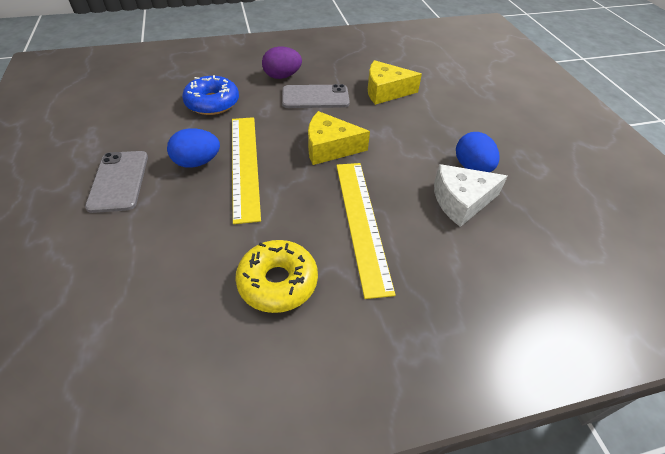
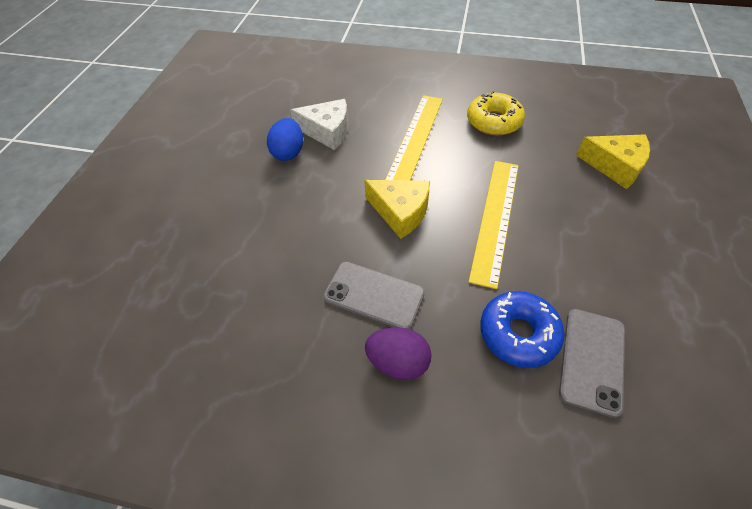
camera: 150 degrees left, 5 degrees up
(119, 181) = (628, 239): grey phone -> grey phone (592, 360)
(197, 162) = (545, 237): blue egg -> none
(385, 91) = (277, 274): yellow cheese -> yellow cheese (615, 166)

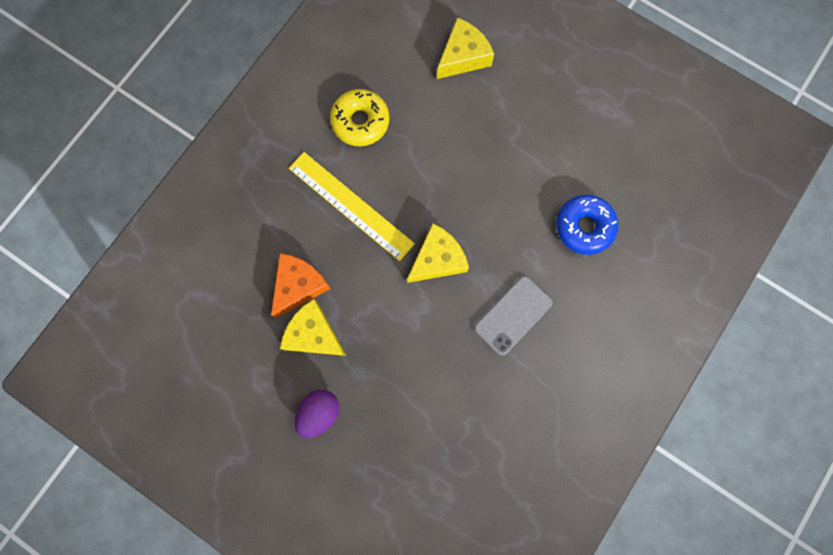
camera: 70 degrees left, 25 degrees up
(288, 152) = (314, 334): blue egg -> yellow cheese
(327, 131) = (299, 285): white cheese -> orange cheese
(398, 362) = (574, 320): purple egg -> purple egg (319, 412)
(495, 219) = (478, 186): yellow ruler -> none
(592, 360) = (620, 191): grey phone -> none

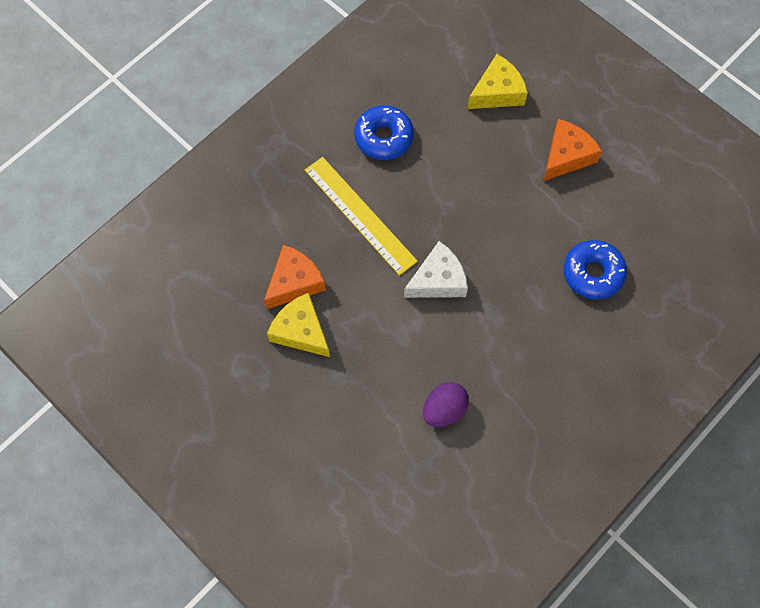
camera: 10 degrees right, 10 degrees down
(319, 412) = (293, 407): purple egg -> purple egg (444, 410)
(360, 122) = (384, 137): yellow donut -> blue donut
(437, 259) = (438, 280): yellow cheese -> white cheese
(513, 315) = (505, 346): grey phone -> none
(540, 111) = (566, 156): none -> orange cheese

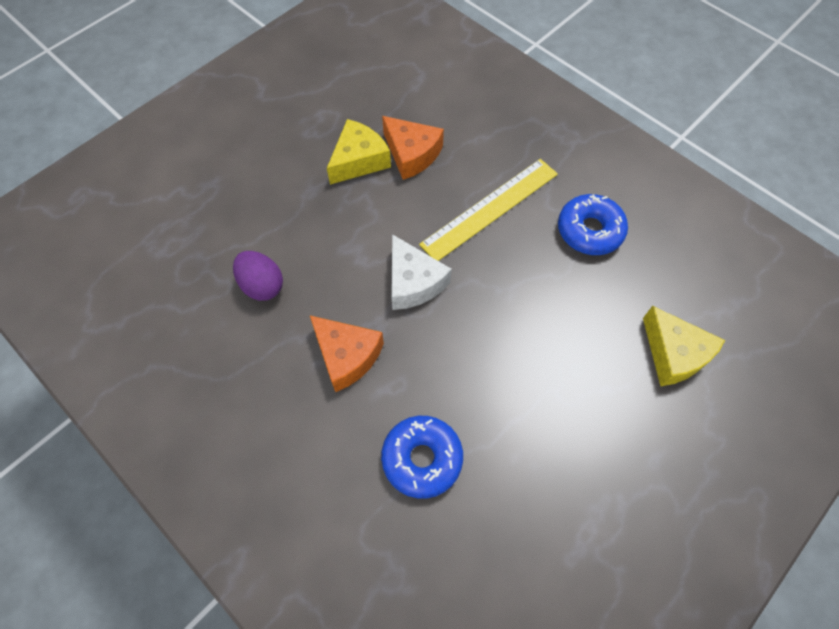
camera: 90 degrees right, 5 degrees down
(566, 156) = (591, 436): orange cheese -> orange cheese (347, 356)

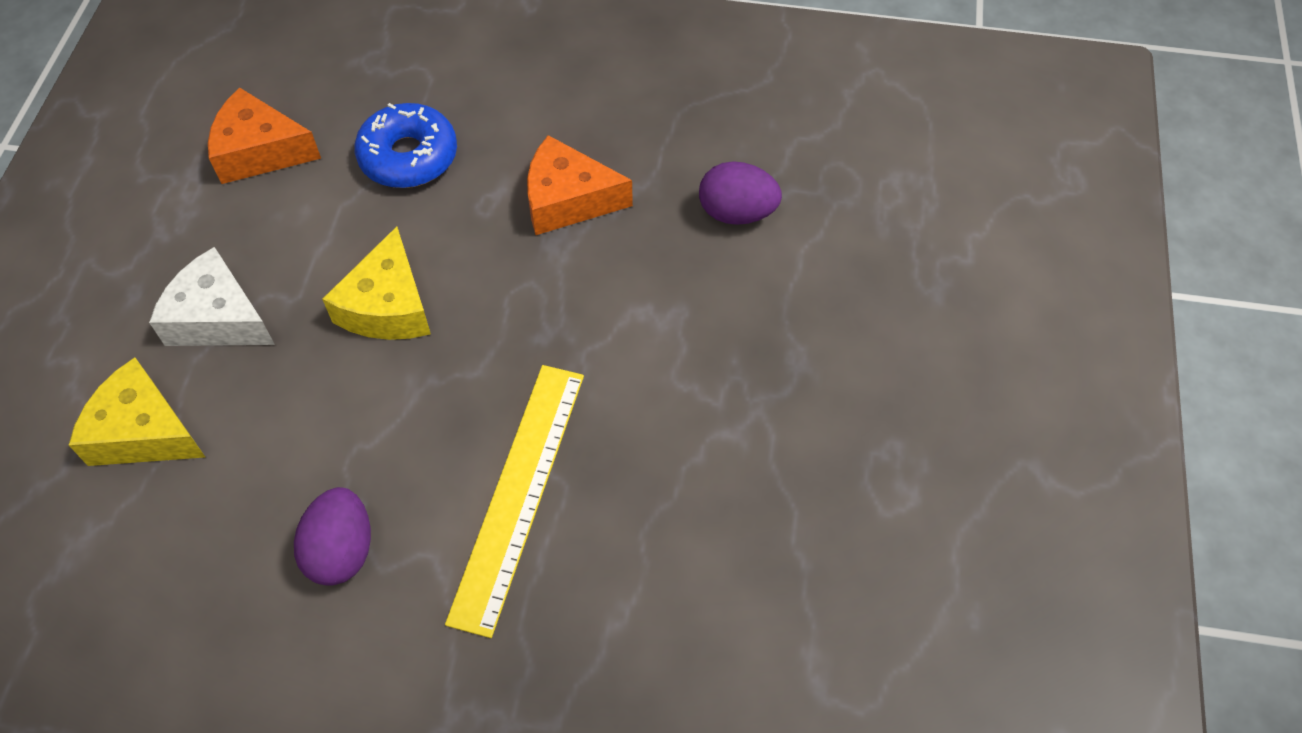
camera: 145 degrees right, 5 degrees down
(359, 160) = (775, 450): yellow cheese -> yellow cheese (388, 306)
(411, 154) = (706, 512): orange cheese -> orange cheese (260, 151)
(413, 282) = (553, 323): white cheese -> white cheese (218, 318)
(589, 230) = (341, 551): blue donut -> purple egg

